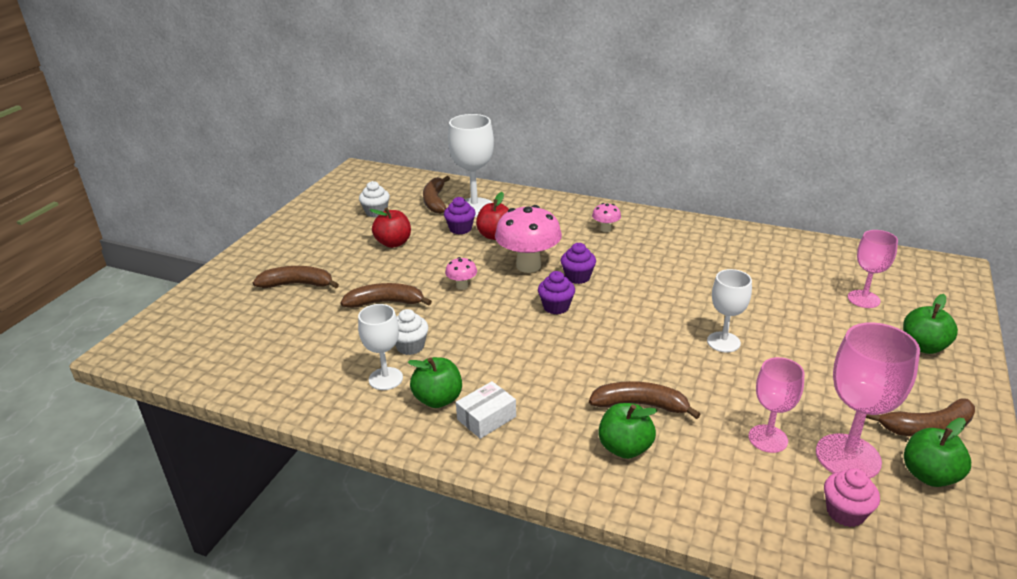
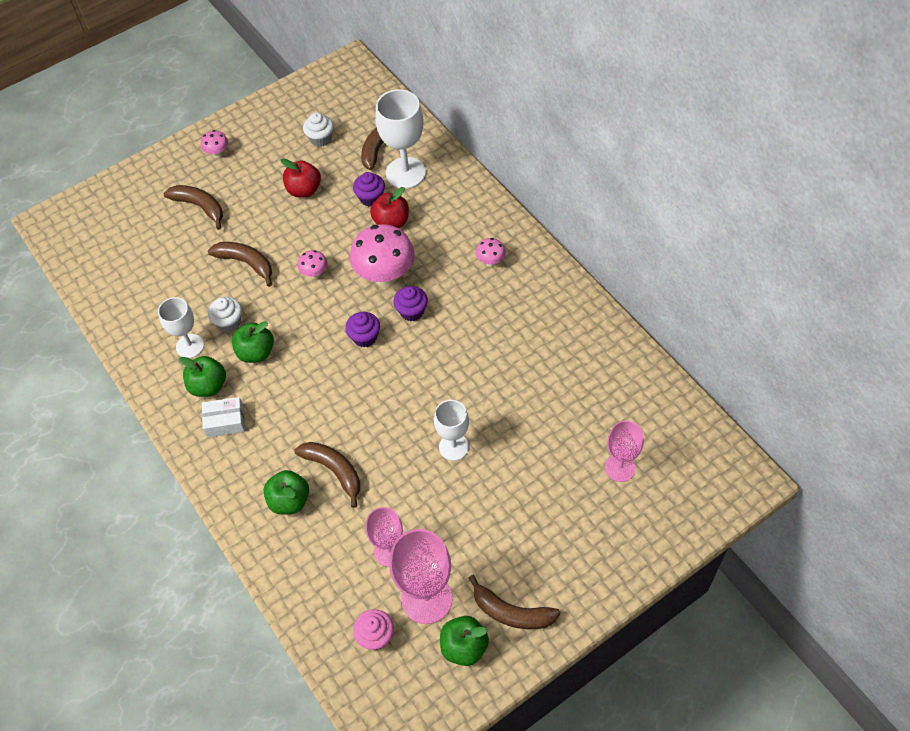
camera: 35 degrees right, 25 degrees up
(283, 248) = (217, 154): none -> pink mushroom
(923, 346) = (605, 543): green apple -> green apple (256, 352)

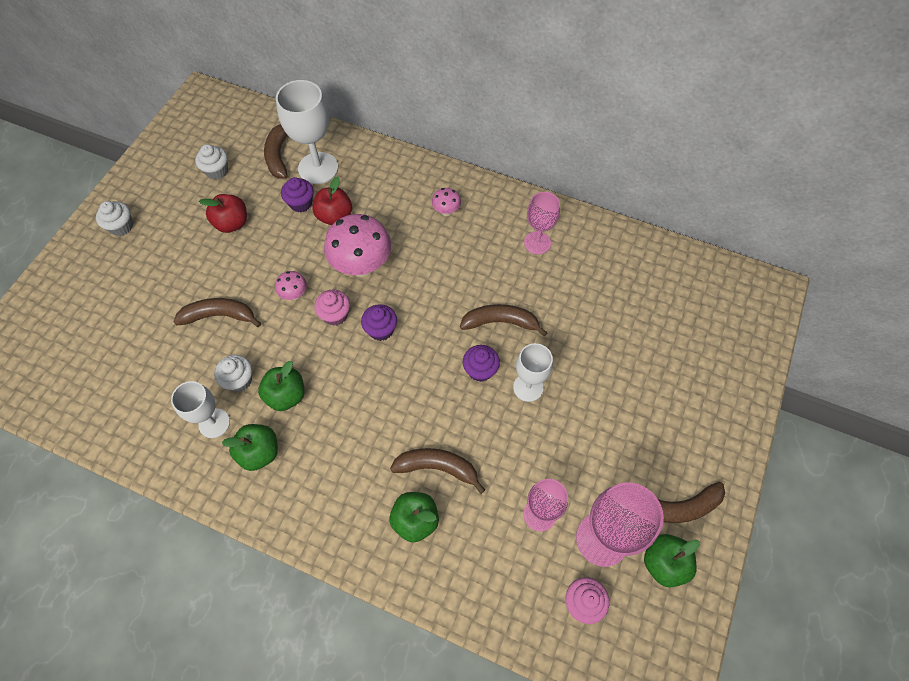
camera: 35 degrees left, 5 degrees up
(200, 207) = (135, 284): brown banana -> brown banana (500, 322)
(217, 154) = (121, 226): pink mushroom -> white cupcake
(225, 421) = (300, 478): white box -> none
(336, 306) = (335, 315): none -> pink cupcake
(412, 311) = (407, 286): purple cupcake -> purple cupcake (480, 370)
(620, 468) = (672, 332): pink goblet -> pink goblet (537, 243)

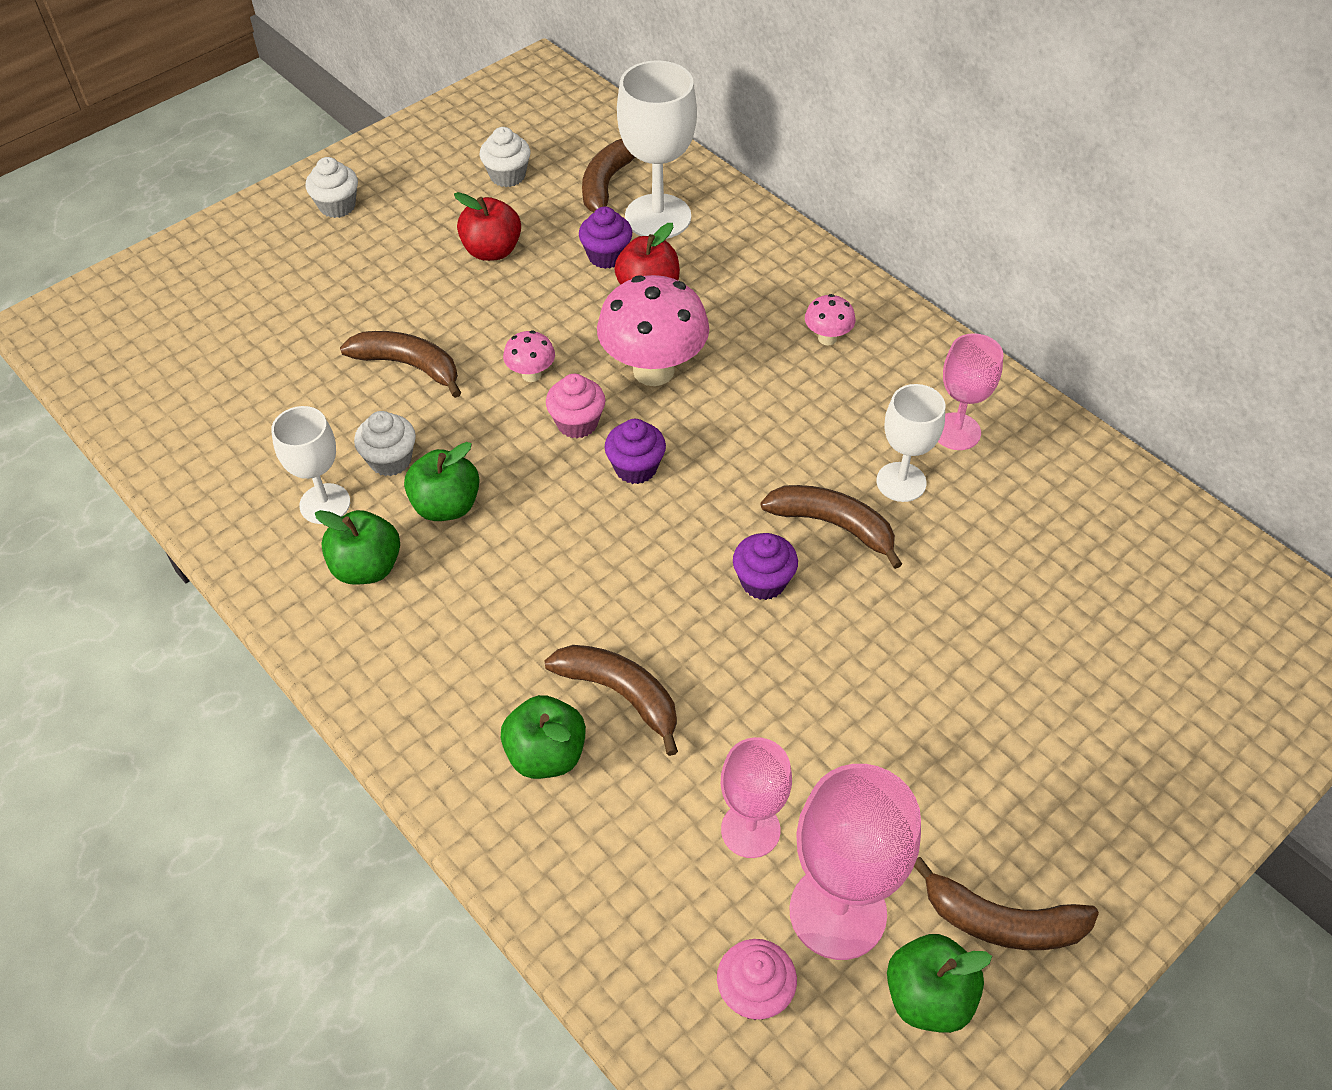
camera: 25 degrees right, 10 degrees down
(528, 387) = (829, 636): white goblet -> white goblet (901, 482)

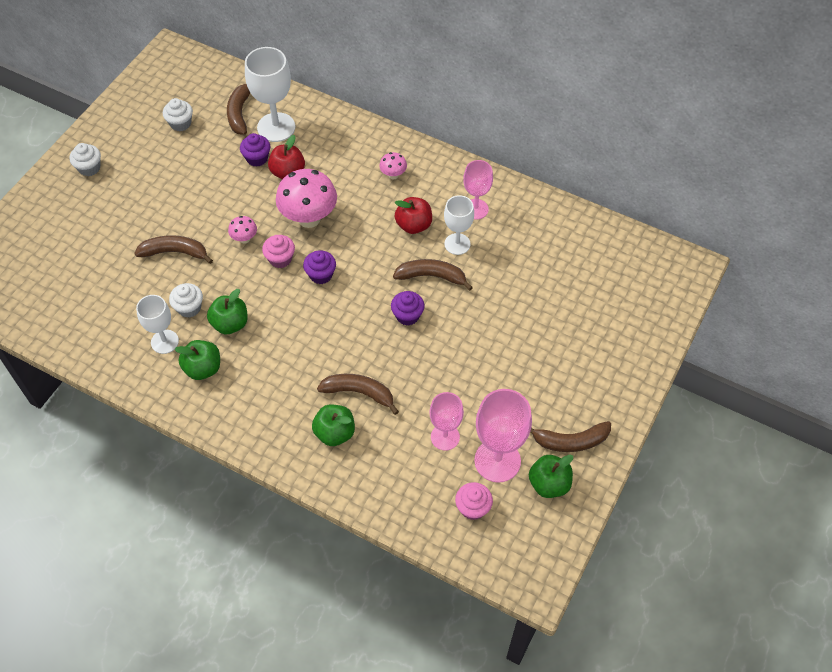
camera: 20 degrees left, 5 degrees up
(492, 251) = (191, 172): red apple -> red apple (413, 225)

